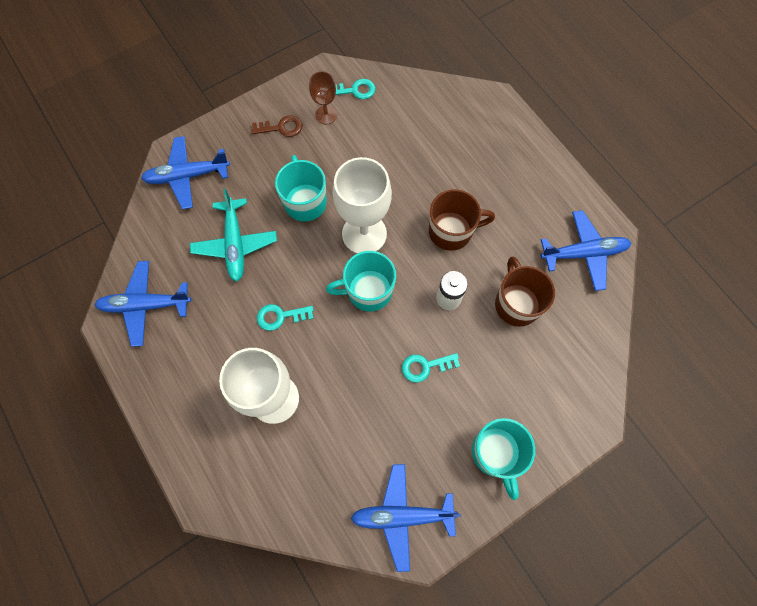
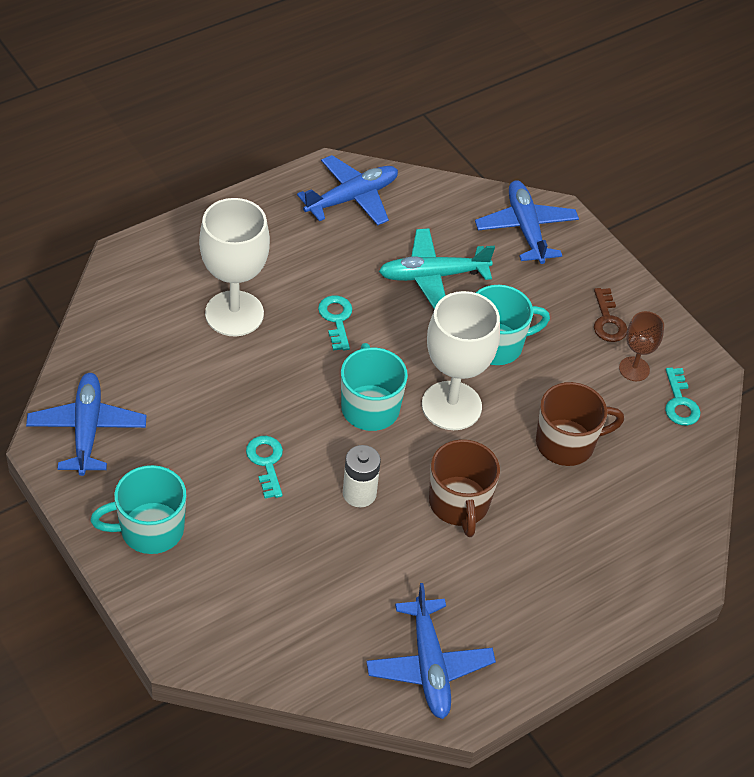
camera: 85 degrees right, 20 degrees down
(145, 305) = (352, 198): blue plane -> blue plane turned 60 degrees clockwise
(516, 304) = (351, 572): brown mug -> brown mug (566, 443)

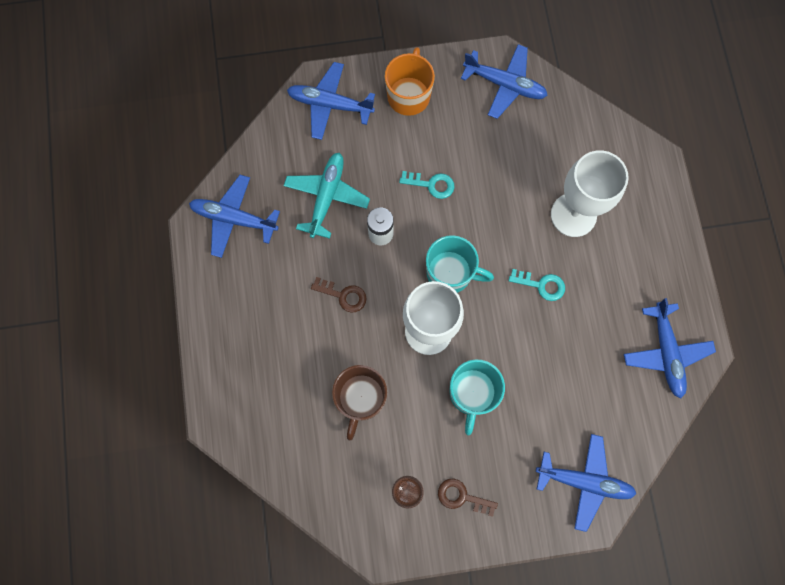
camera: 120 degrees right, 25 degrees up
(150, 529) = (409, 95): turquoise mug -> orange mug
(207, 617) = (329, 104): none -> blue plane
(432, 276) = (559, 378): turquoise plane -> turquoise plane (327, 196)
(459, 504) = (343, 295): brown mug -> brown key
(680, 403) = (360, 509): turquoise key -> none

